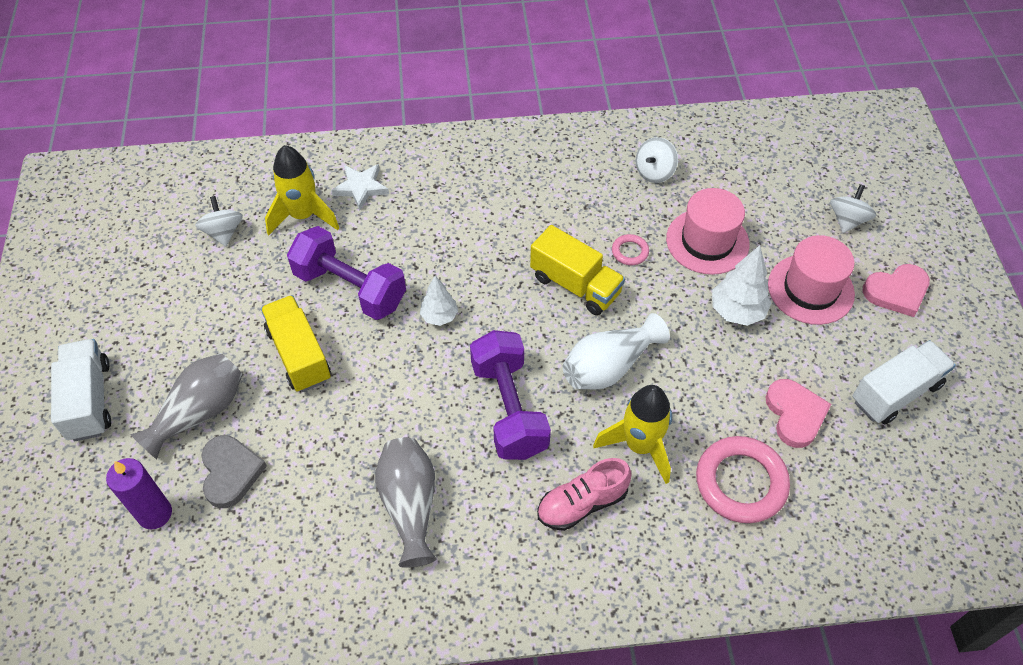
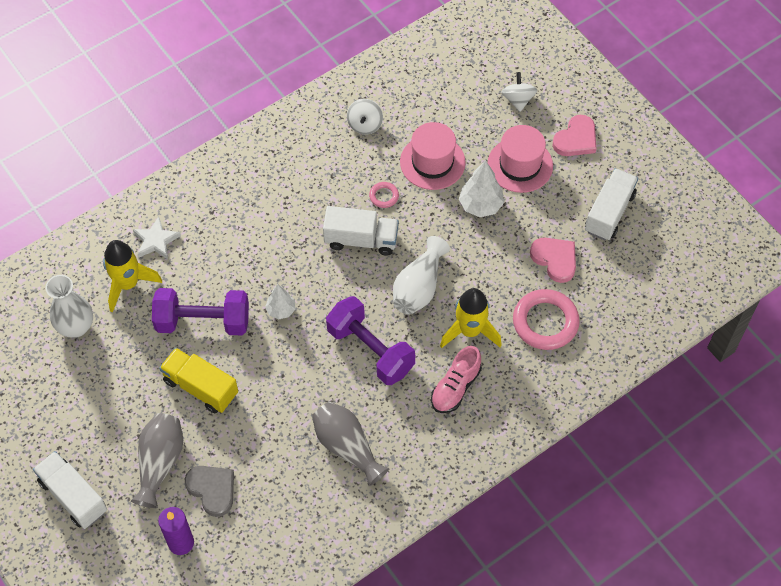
camera: 30 degrees left, 5 degrees up
(223, 232) = (76, 327): white spinning top -> white vase
(575, 285) = (361, 240): yellow truck -> white truck

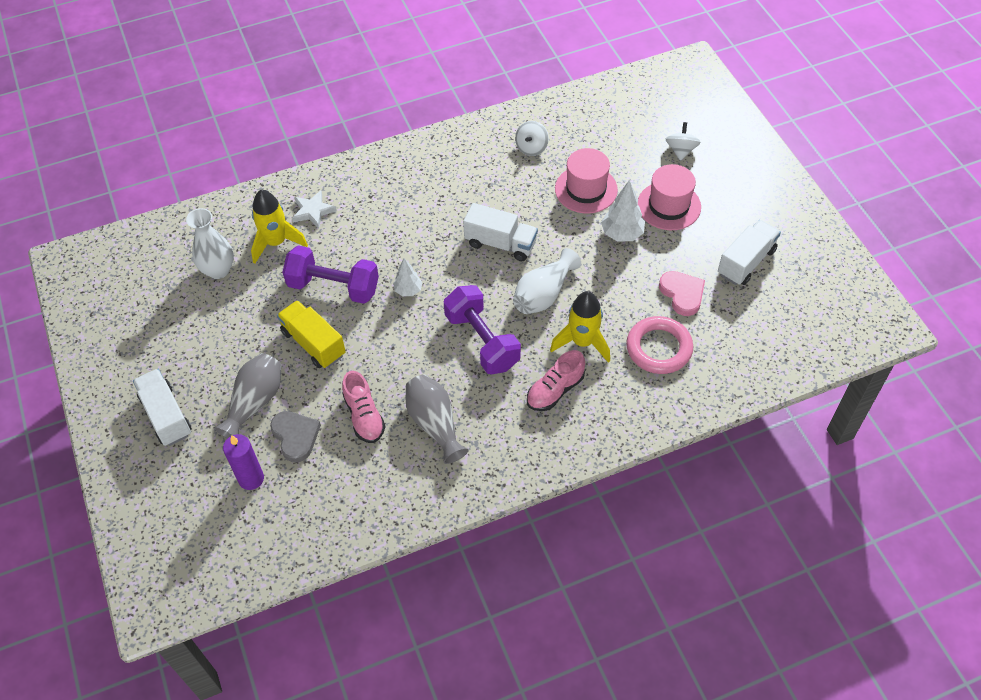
camera: 15 degrees right, 5 degrees down
(275, 454) = (364, 416): none -> pink shoe
(384, 196) = (532, 210): pink ring -> none
(576, 139) = (728, 193): pink heart -> none

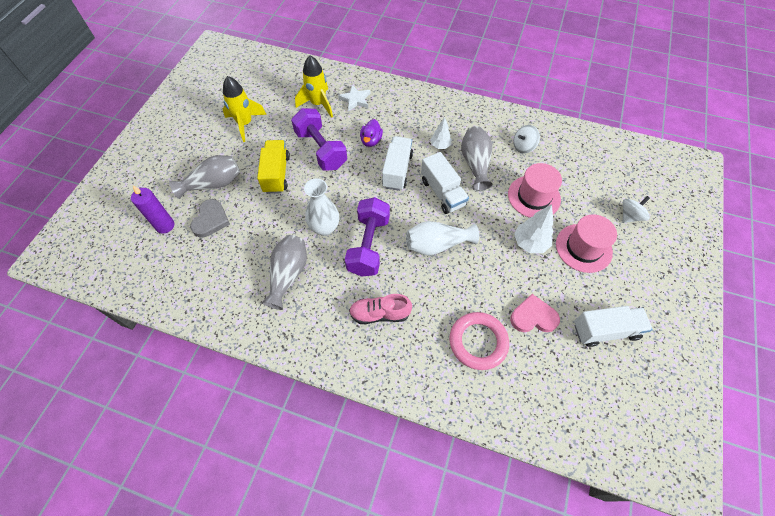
camera: 40 degrees right, 5 degrees up
(166, 416) = (167, 158): white truck -> white truck (397, 171)
(218, 270) = (274, 99): white vase -> white vase (324, 228)
(364, 416) = (256, 238): pink shoe -> none
(376, 242) = (371, 141): none -> purple duck
(408, 290) = (359, 182): white tree -> white tree (440, 145)
(503, 195) = (475, 164): none -> grey vase
(582, 342) = (430, 296): yellow rocket -> yellow rocket (245, 124)
(682, 294) = (533, 317): pink heart -> pink heart turned 105 degrees counterclockwise

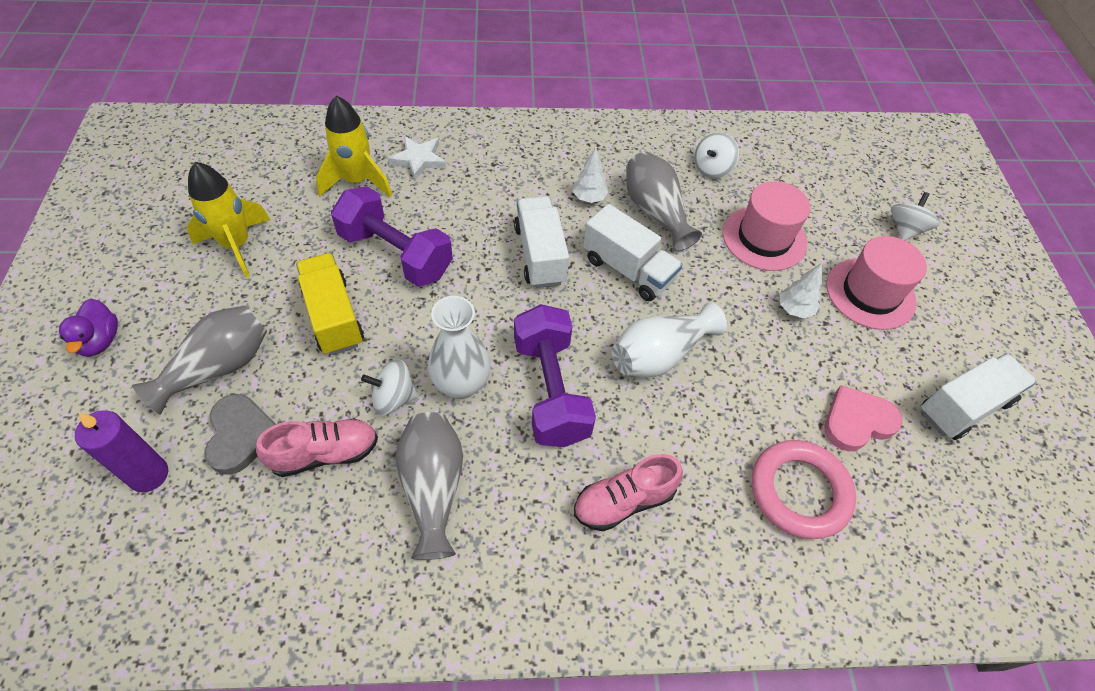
camera: 25 degrees left, 5 degrees down
(245, 241) = (325, 454): none -> pink shoe
(288, 224) = (393, 398): none -> white spinning top
(371, 141) = (475, 218): purple duck -> purple duck (100, 341)
(530, 243) = (794, 309): white tree -> white tree, size x0.65

